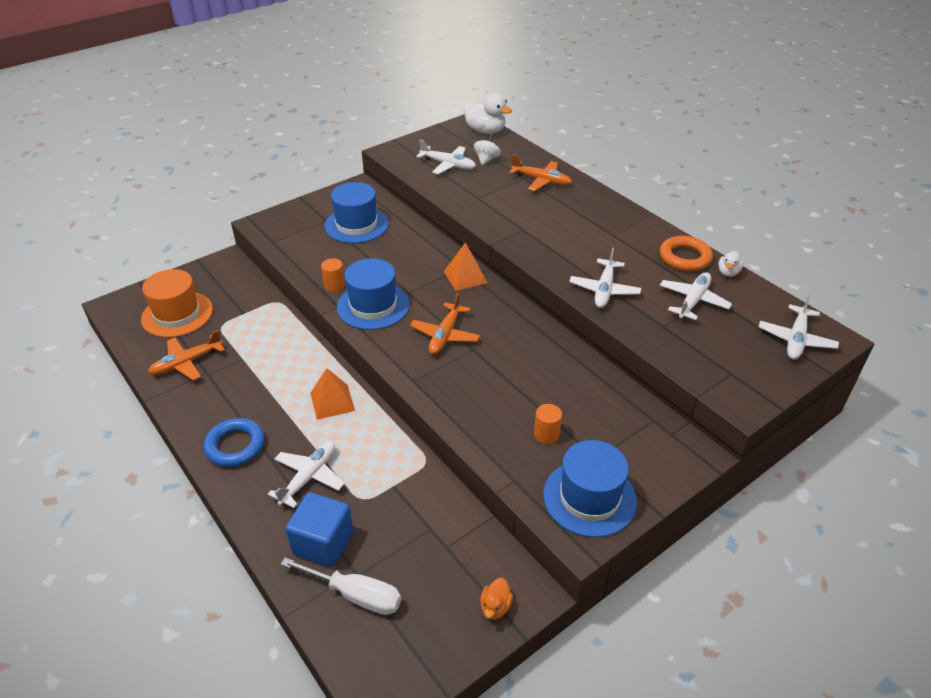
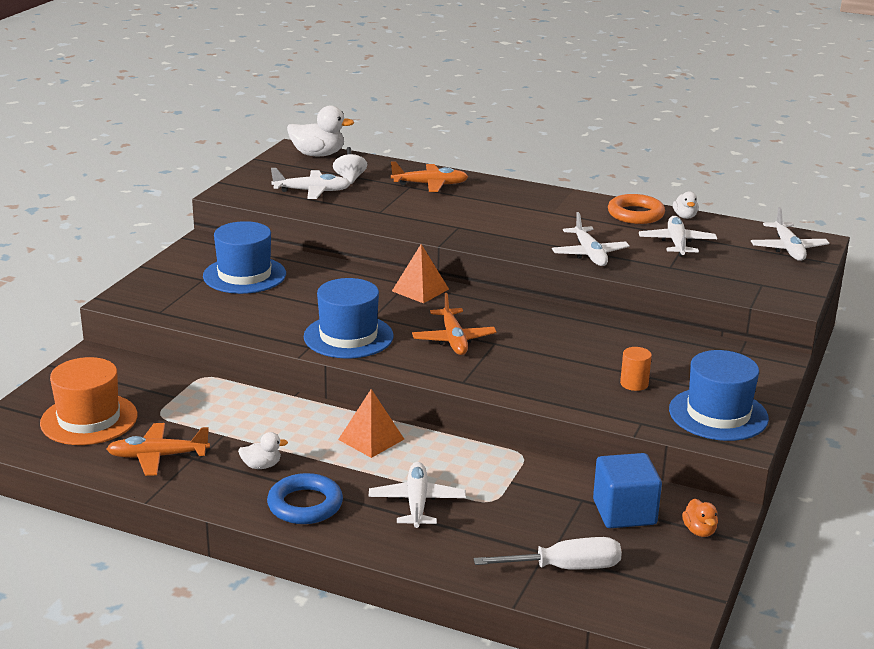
camera: 30 degrees left, 15 degrees down
(187, 363) = (158, 456): orange plane -> orange plane turned 60 degrees clockwise
(240, 397) = (261, 466): none -> white duck
(323, 543) = (490, 544): blue cube -> blue cube (624, 512)
(334, 285) = (283, 331): orange cylinder -> none

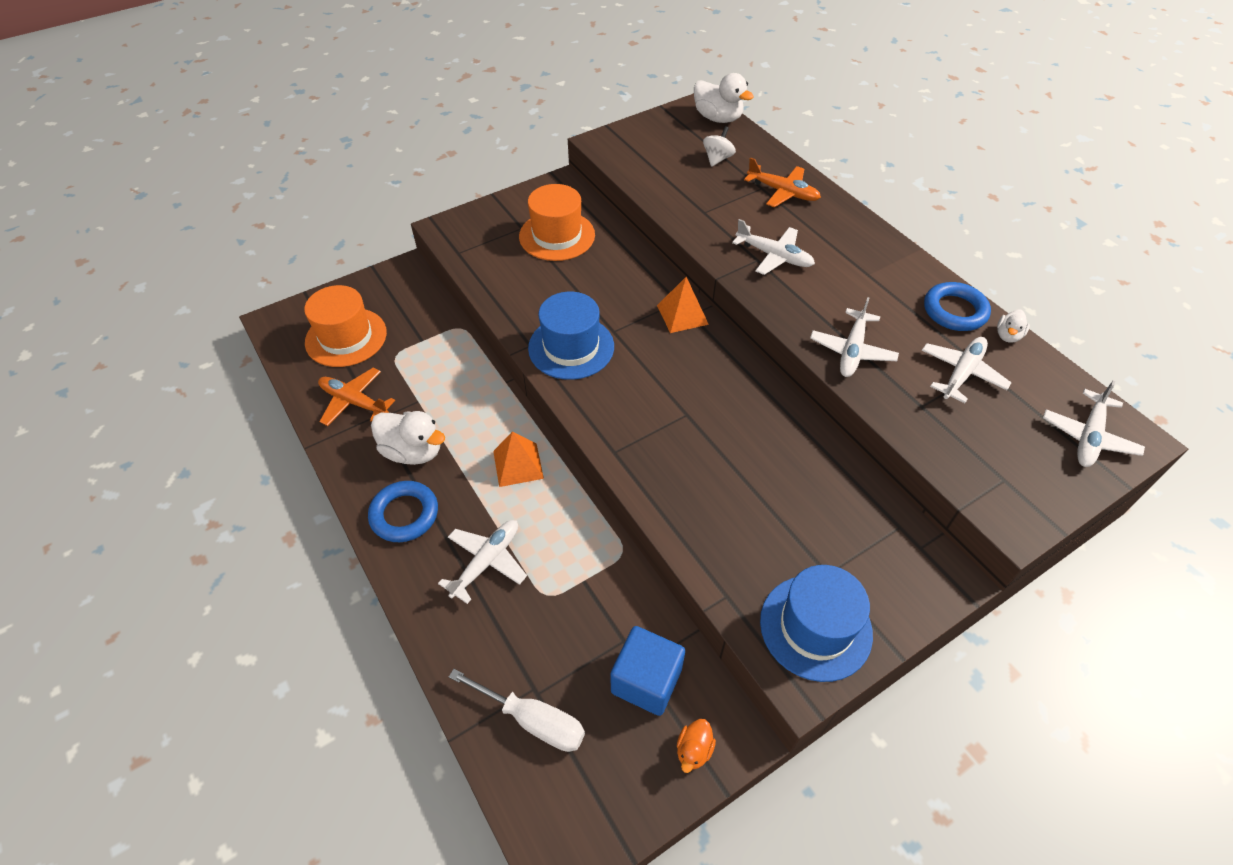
camera: 35 degrees right, 25 degrees up
(244, 275) = (557, 236): blue hat -> orange hat
(261, 466) = (413, 451): white duck -> white duck, size x1.89
(312, 191) = (670, 164): white plane -> white plane (774, 256)
(453, 339) = (654, 392): orange plane -> none
(634, 384) = (768, 536): orange cylinder -> none
(635, 214) = (954, 311): orange ring -> blue ring

